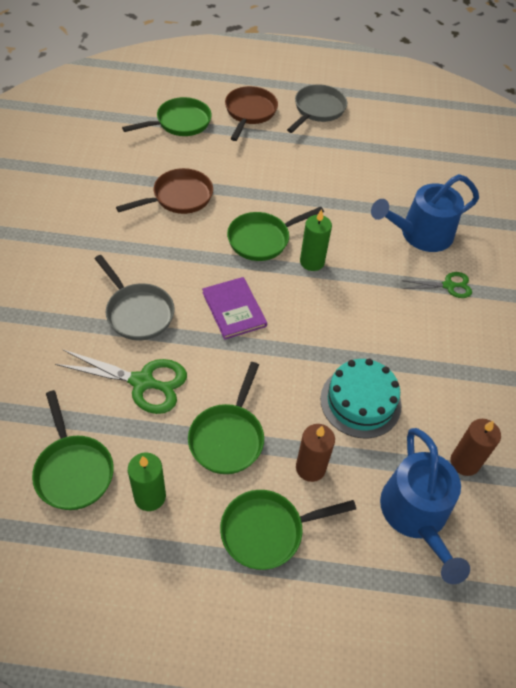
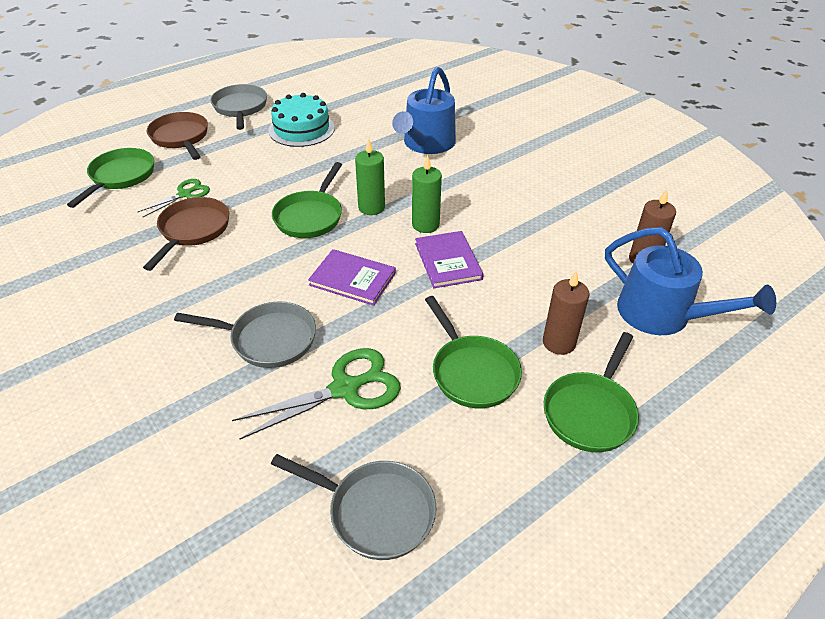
camera: 40 degrees left, 10 degrees down
(73, 470) = (375, 512): green pan -> grey pan
(150, 496) = (471, 470): green candle -> green candle (425, 225)
(312, 345) = (448, 261): none -> purple book
(360, 402) = (531, 273): turquoise cake -> turquoise cake (301, 129)
(448, 286) = (487, 163): green scissors -> green scissors (185, 194)

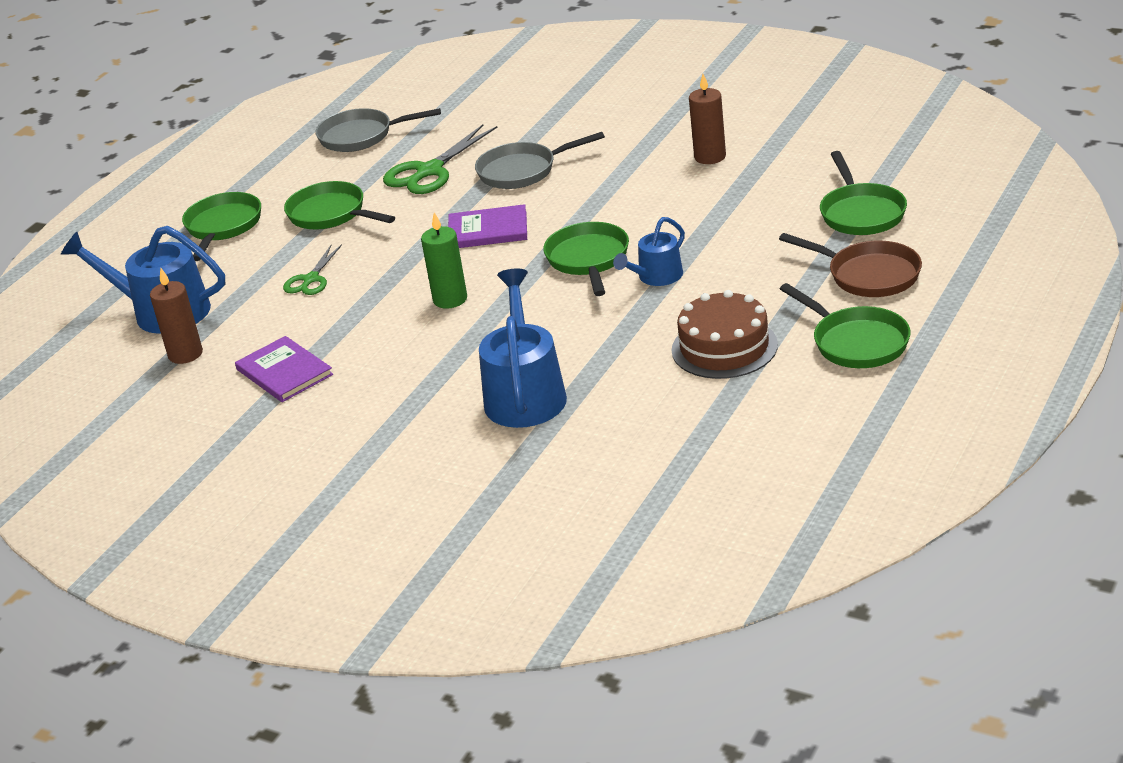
camera: 160 degrees right, 10 degrees down
(185, 194) = (758, 227): green scissors -> green scissors (311, 279)
(193, 230) = (698, 204): brown pan -> none
(240, 108) = (856, 342): grey pan -> green pan
(285, 185) = (656, 277): none -> blue watering can
(301, 129) = (724, 347): turquoise cake -> brown cake
(371, 207) = (528, 293): green candle -> none
(448, 261) = (401, 277): purple book -> purple book (284, 372)
(559, 343) = (261, 257): brown candle -> brown candle (710, 157)

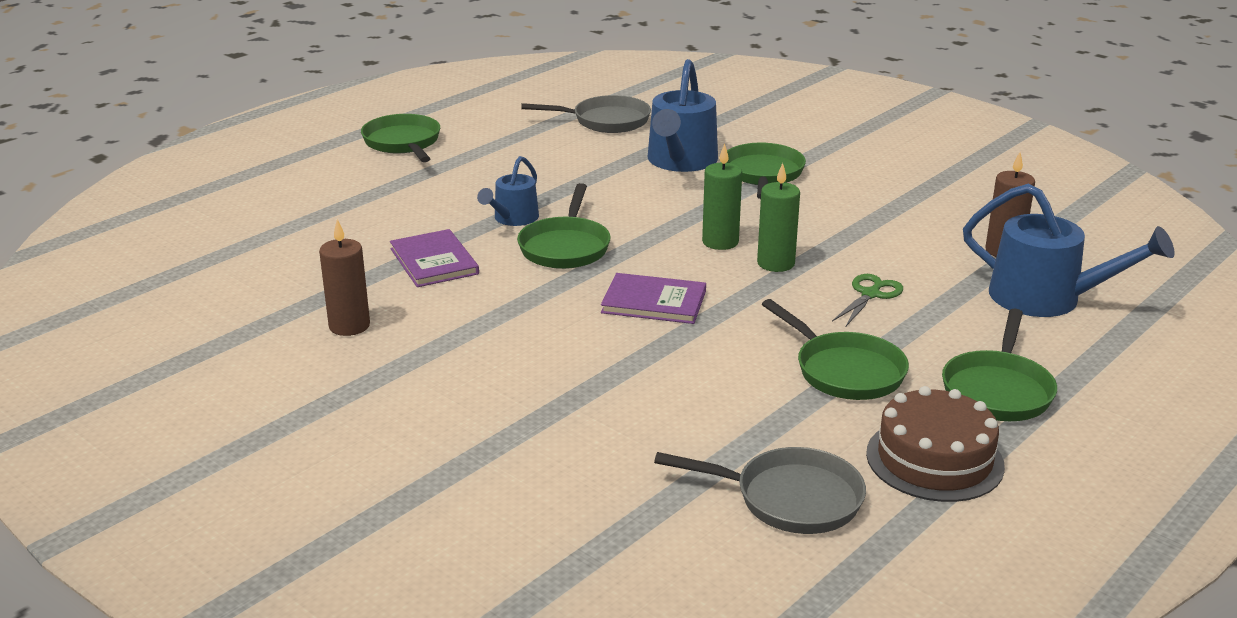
camera: 170 degrees left, 5 degrees down
(284, 372) = (895, 216): purple book -> purple book (434, 261)
(395, 289) = (775, 263): none -> green candle
(429, 171) = (699, 401): green scissors -> none
(522, 171) = (577, 368): grey pan -> grey pan (606, 121)
(656, 277) = (513, 218): blue watering can -> blue watering can turned 150 degrees clockwise
(724, 347) = (502, 159): brown cake -> brown cake (934, 459)
(861, 213) = (278, 229): green pan -> green pan (763, 174)
(869, 275) = (338, 181): brown pan -> none

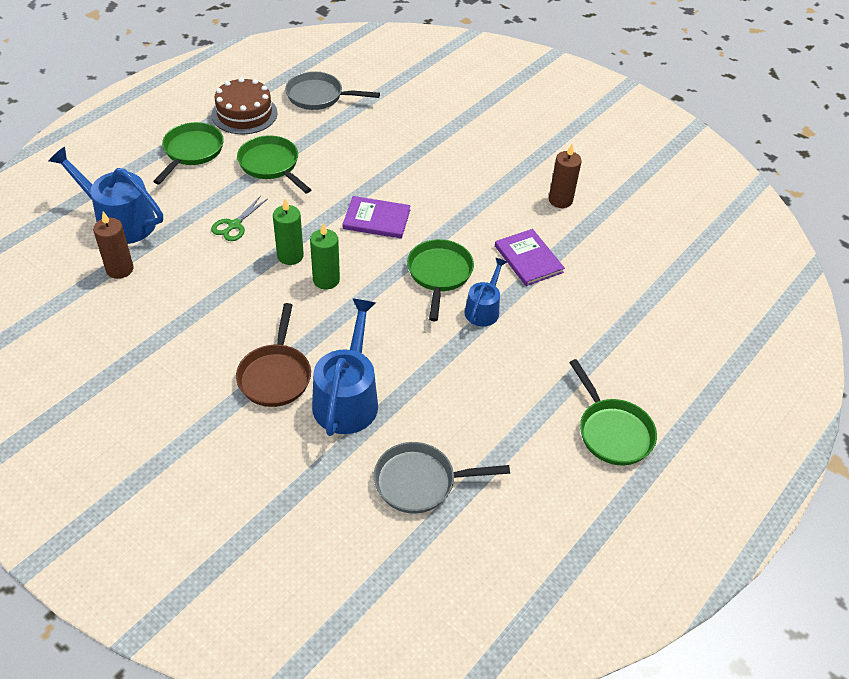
camera: 175 degrees right, 20 degrees up
(763, 174) = (275, 375): green pan -> brown pan

